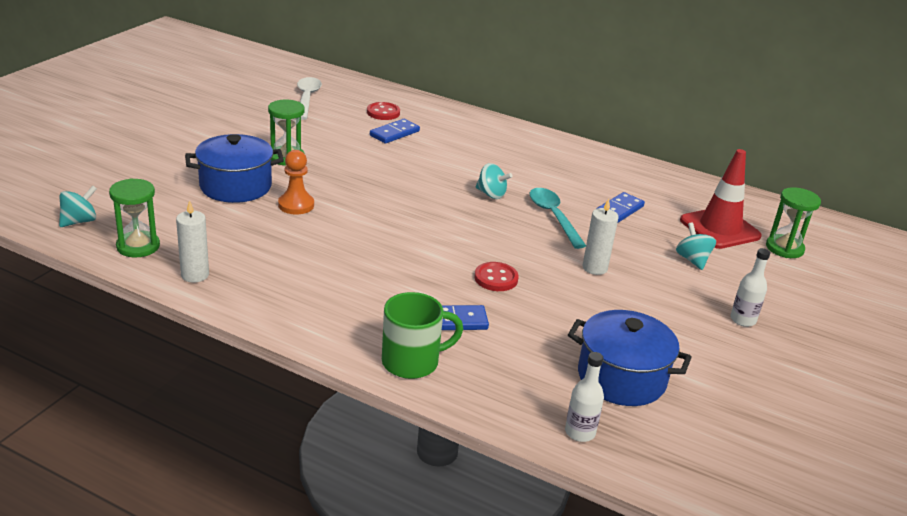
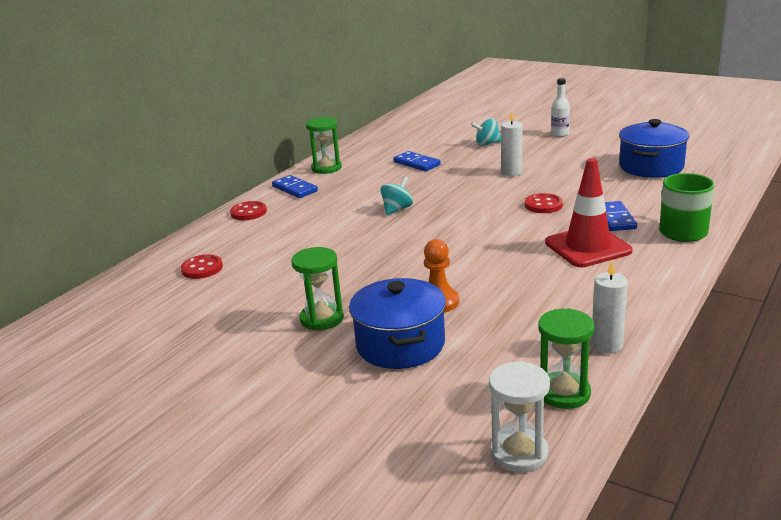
camera: 80 degrees left, 5 degrees down
(79, 221) = (519, 453): turquoise spinning top -> white hourglass
(307, 98) = (146, 321): white spoon -> none
(394, 133) = (260, 259): blue domino -> blue domino (294, 189)
(490, 126) = (248, 212): none -> red button
(553, 217) = (434, 185): turquoise spoon -> none
(580, 432) = (720, 178): white bottle -> none
(719, 228) = (437, 135): red traffic cone -> red traffic cone (588, 247)
(784, 248) = (461, 119): green hourglass -> green hourglass (326, 168)

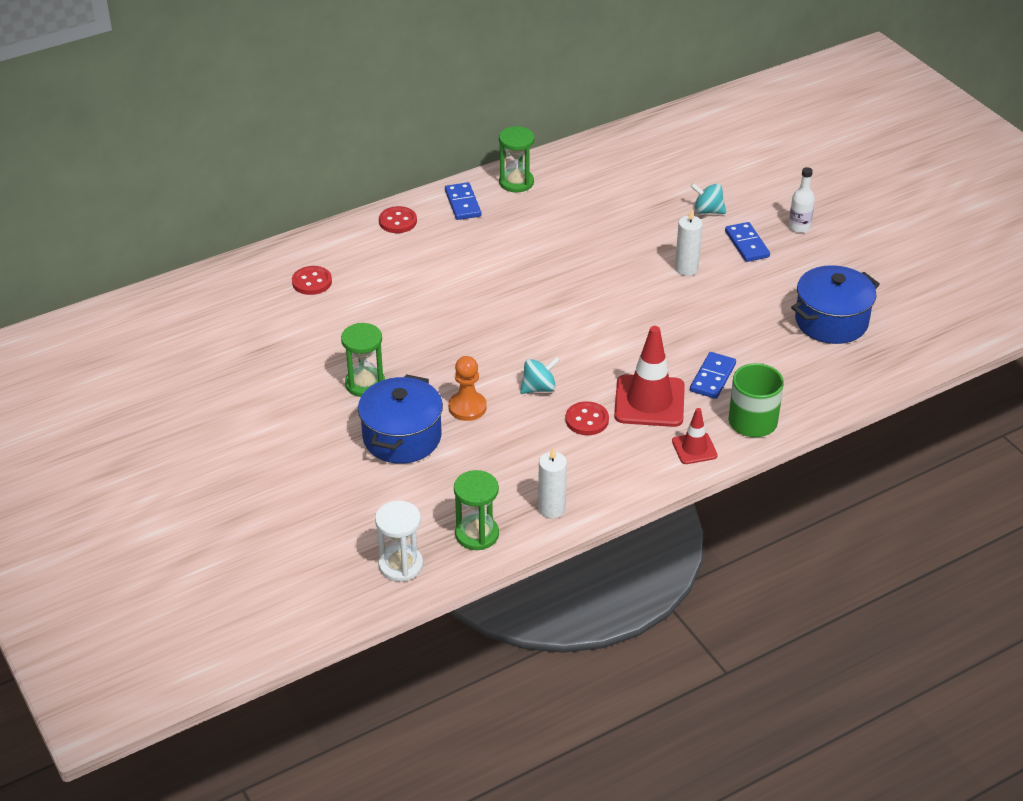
camera: 25 degrees right, 15 degrees up
(397, 209) = (531, 276): turquoise spinning top -> turquoise spinning top (539, 388)
(416, 163) = (608, 213): blue domino -> blue domino (746, 244)
(543, 205) = (667, 330): red button -> red button (587, 420)
(664, 262) = (694, 448): none -> red traffic cone

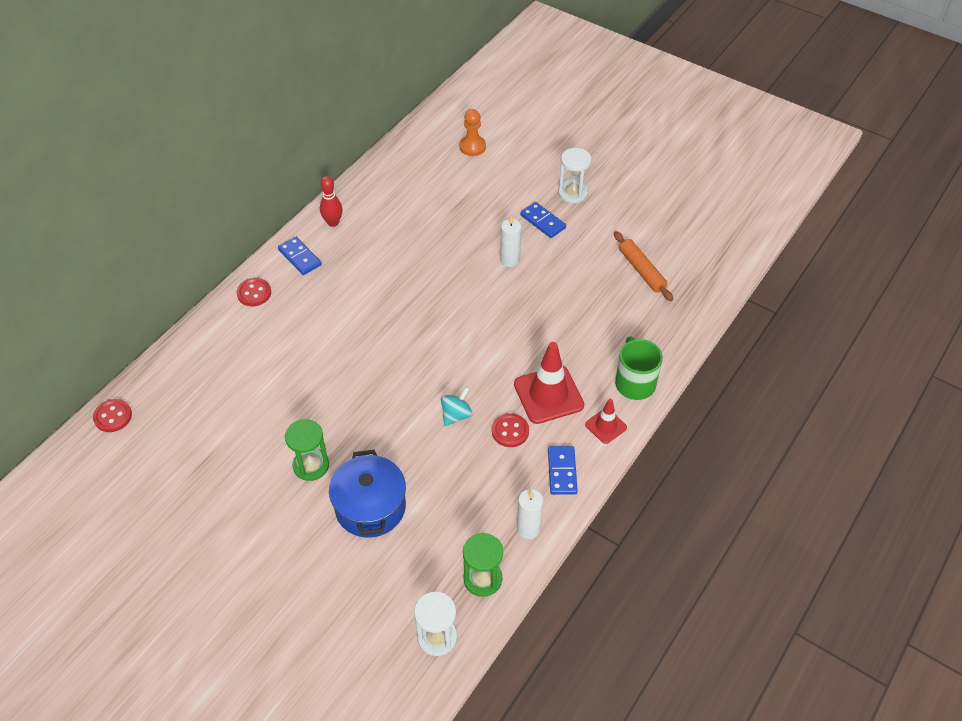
camera: 25 degrees left, 10 degrees up
(312, 282) = (211, 379): red button -> red button (113, 416)
(467, 407) = (408, 456): orange pawn -> orange pawn (472, 147)
(516, 182) = (333, 222): green hourglass -> red bowling pin
(707, 211) = (497, 201): turquoise spinning top -> none
(713, 377) = (584, 354): blue domino -> blue domino (562, 471)
(799, 227) = (572, 193): white bottle -> white hourglass
(831, 321) = (641, 270): blue pot -> orange rolling pin

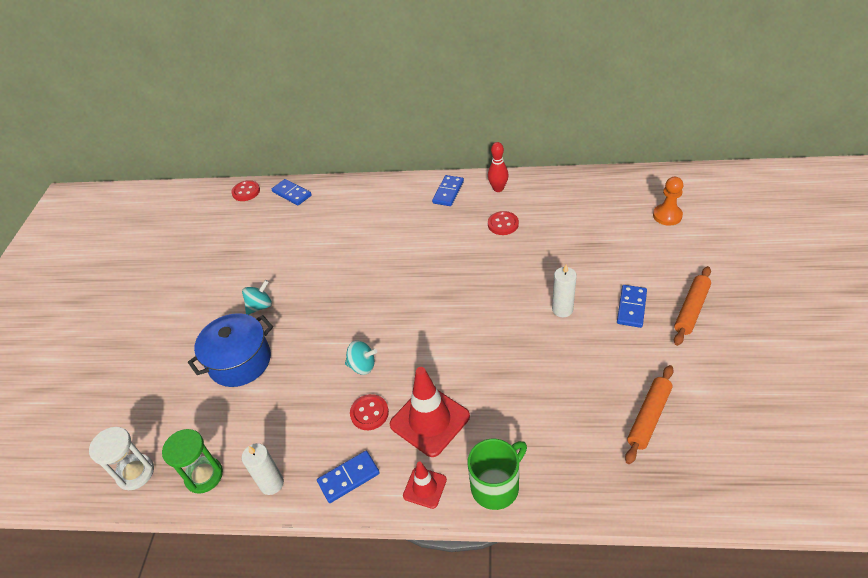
camera: 65 degrees right, 5 degrees down
(164, 377) = (292, 193): none -> blue domino
(254, 293) = (395, 190): red button -> red button (503, 224)
(311, 465) = (260, 306): green hourglass -> turquoise spinning top
(572, 193) = (691, 309): white hourglass -> orange rolling pin

